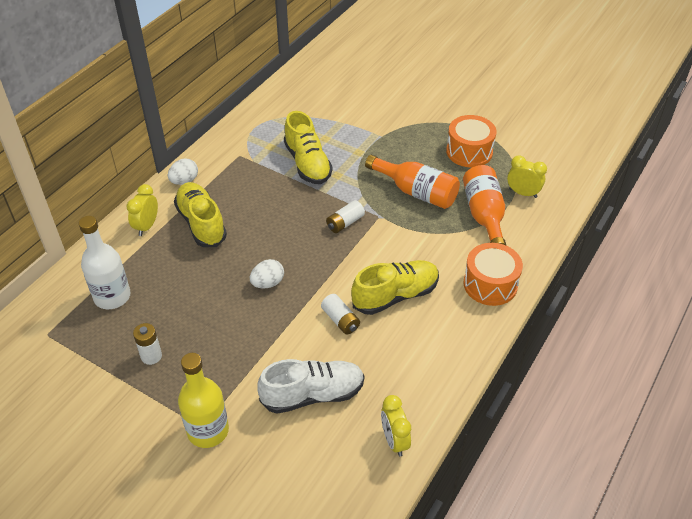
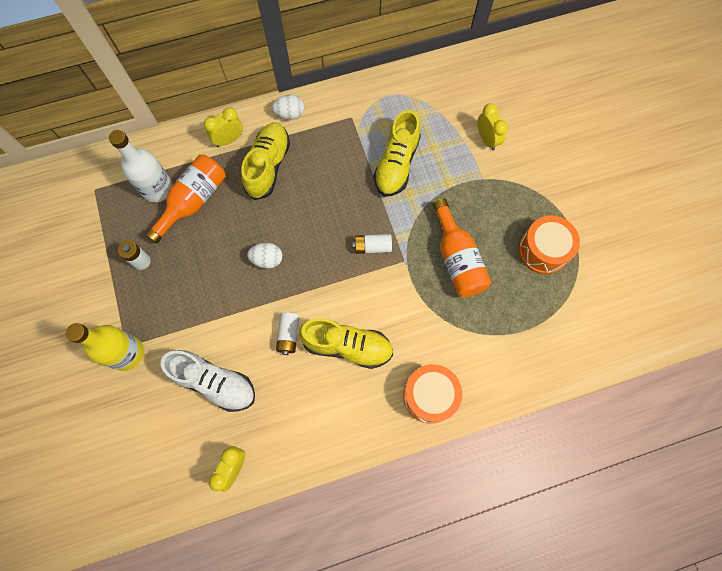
camera: 40 degrees right, 25 degrees up
(484, 215) = (490, 326): orange bottle -> orange bottle (193, 201)
(522, 193) = (546, 329): yellow clock -> yellow clock (486, 139)

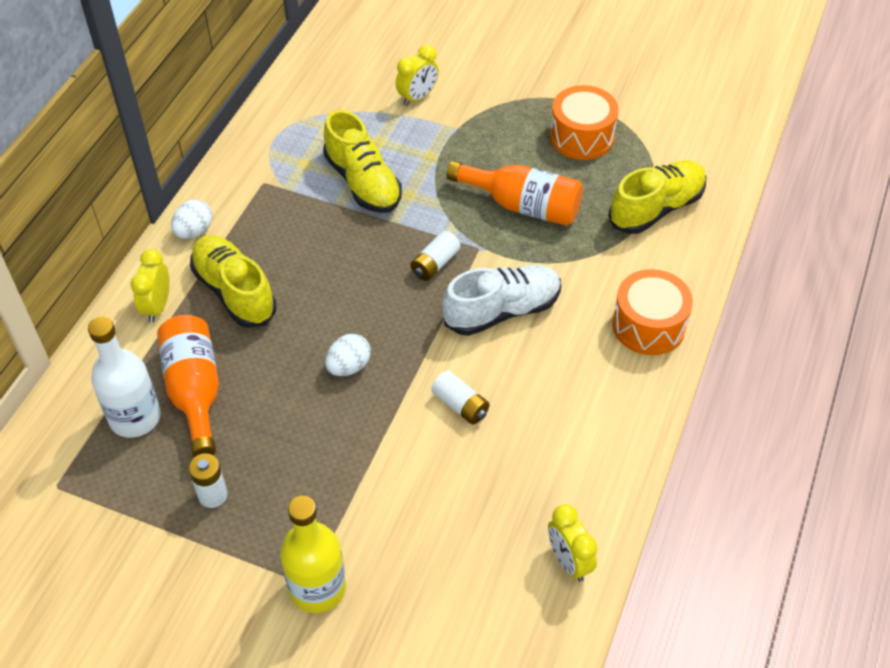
camera: 50 degrees left, 20 degrees down
(214, 382) = (447, 515): white shoe -> white shoe (502, 311)
(347, 346) = (526, 359): yellow shoe -> yellow shoe (656, 208)
(486, 139) = (417, 97): yellow clock -> yellow clock turned 120 degrees clockwise

